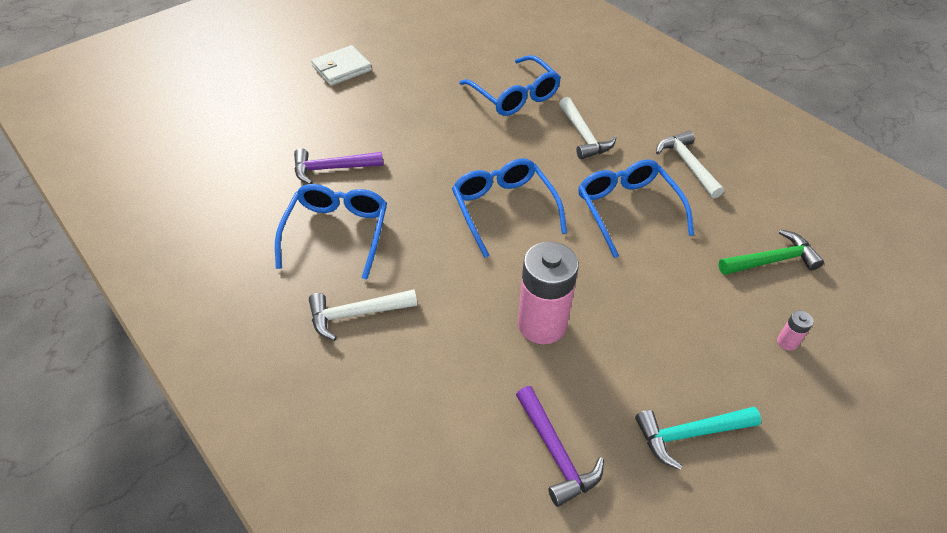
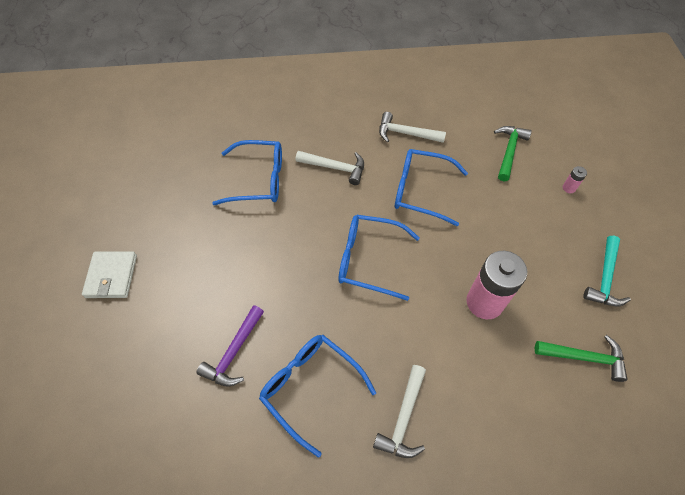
camera: 55 degrees left, 10 degrees up
(555, 452) = (584, 357): purple hammer -> green hammer

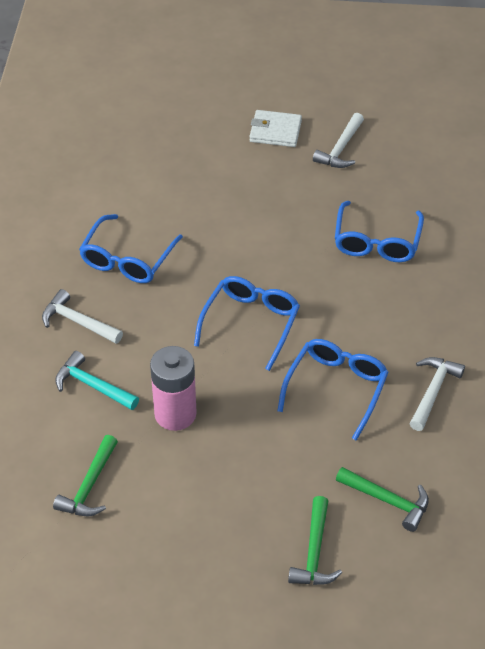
camera: 100 degrees right, 10 degrees down
(234, 352) = (175, 211): purple hammer -> none
(310, 387) = (127, 260): blue glasses -> blue glasses turned 150 degrees clockwise
(335, 168) = (384, 311): white hammer -> white hammer (341, 148)
(569, 188) = (314, 552): pink battery -> green hammer
(605, 278) = (175, 542): turquoise hammer -> turquoise hammer (93, 386)

